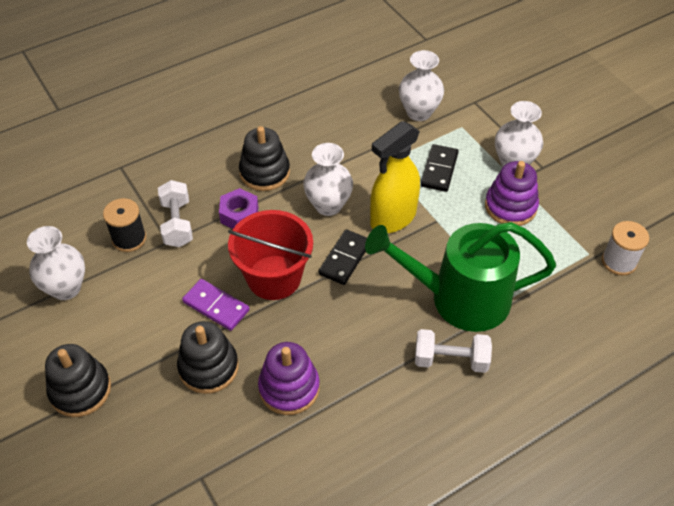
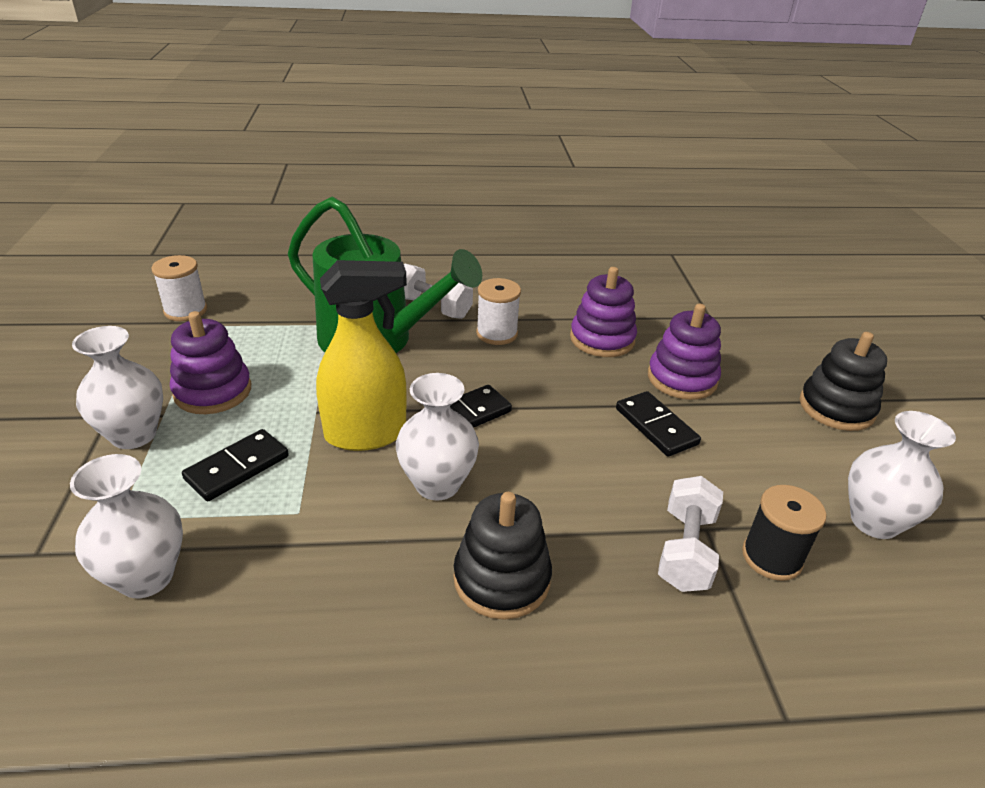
camera: 155 degrees left, 15 degrees down
(208, 367) = (682, 379): black stacking toy -> purple stacking toy
(216, 306) = (656, 426): purple domino -> black domino
(239, 215) = (578, 524): purple nut -> none
(274, 277) = (568, 429): red bucket -> none
(377, 351) = (497, 334): none -> white spool

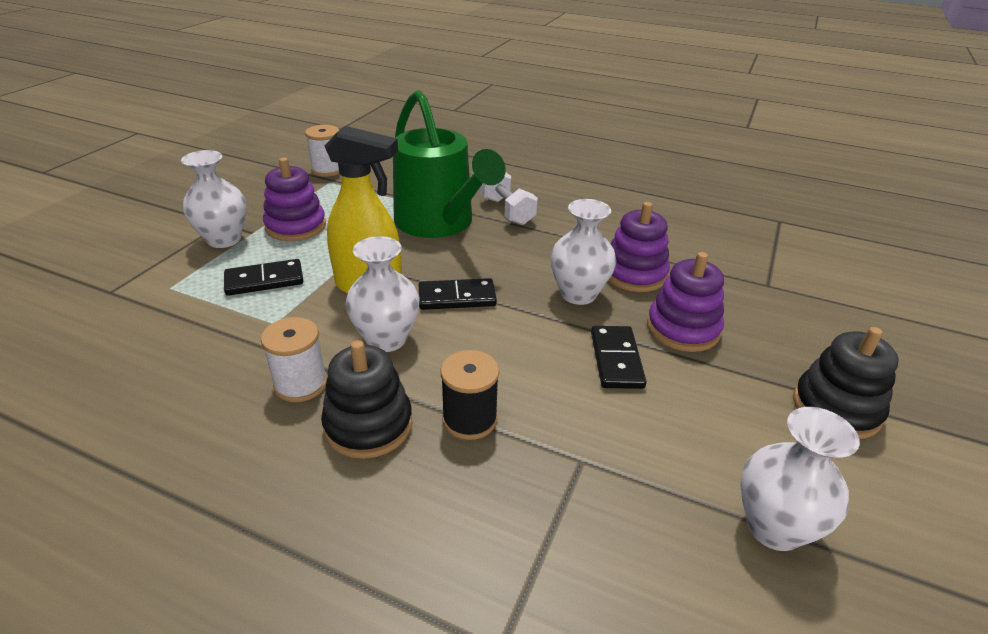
camera: 30 degrees right, 0 degrees up
(146, 577) = (150, 328): white vase -> white vase (578, 294)
(497, 334) = (541, 244): white spool -> white spool (301, 384)
(685, 550) = (543, 469): white dumbbell -> none
(771, 557) = (623, 510): black spool -> black spool (469, 419)

